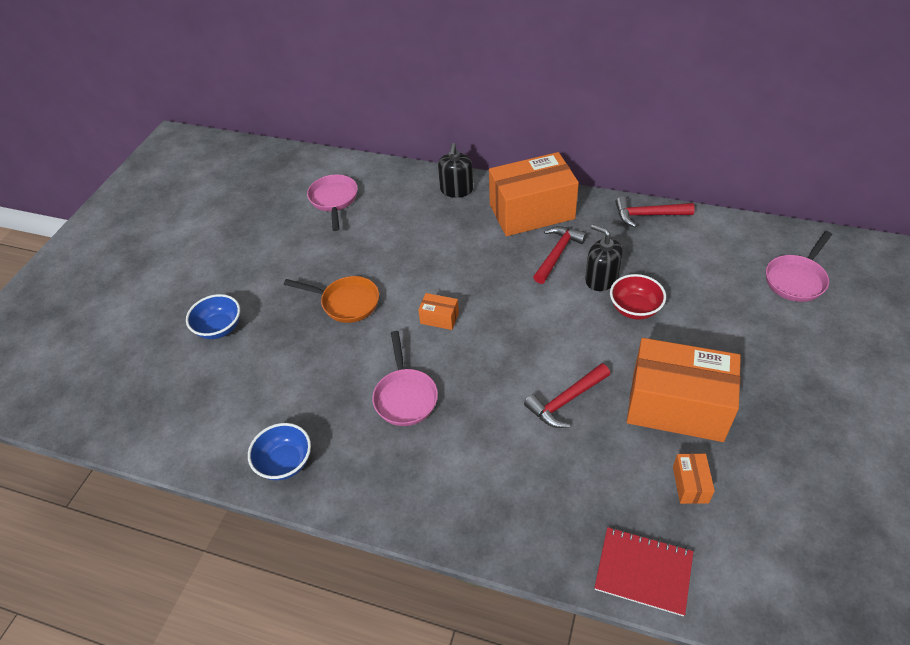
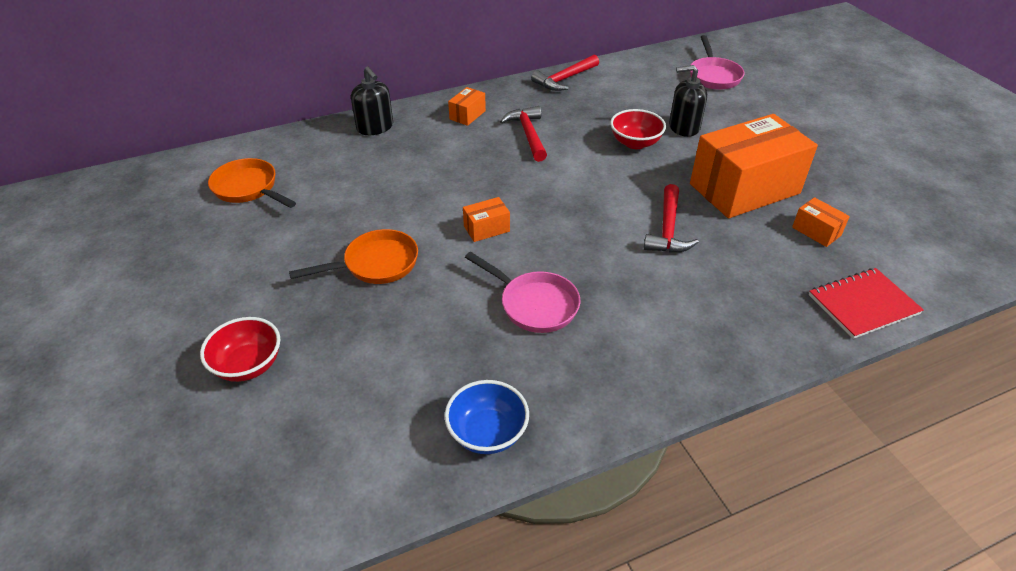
camera: 45 degrees left, 5 degrees down
(219, 328) = (248, 365): blue bowl -> red bowl
(334, 200) = (248, 188): pink pan -> orange pan
(531, 212) = (467, 115): orange box -> orange box, size x0.41
(601, 279) = (585, 135): black soap dispenser -> black soap dispenser (684, 127)

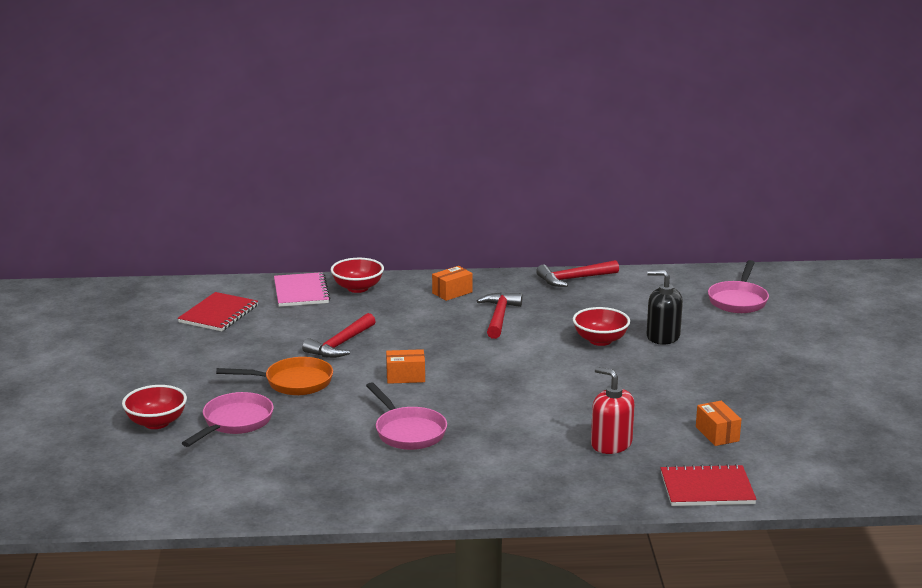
camera: 20 degrees right, 20 degrees down
(248, 188) = (218, 314): orange pan -> red notebook
(321, 143) = (301, 292): none -> pink notebook
(340, 340) = (234, 422): none -> pink pan
(375, 127) = (357, 288): black soap dispenser -> red bowl
(487, 433) = (311, 495): blue bowl -> none
(667, 229) = (572, 407): red hammer -> red hammer (340, 344)
(736, 269) = (611, 444): none -> red soap dispenser
(744, 189) = (677, 392): orange box -> none

